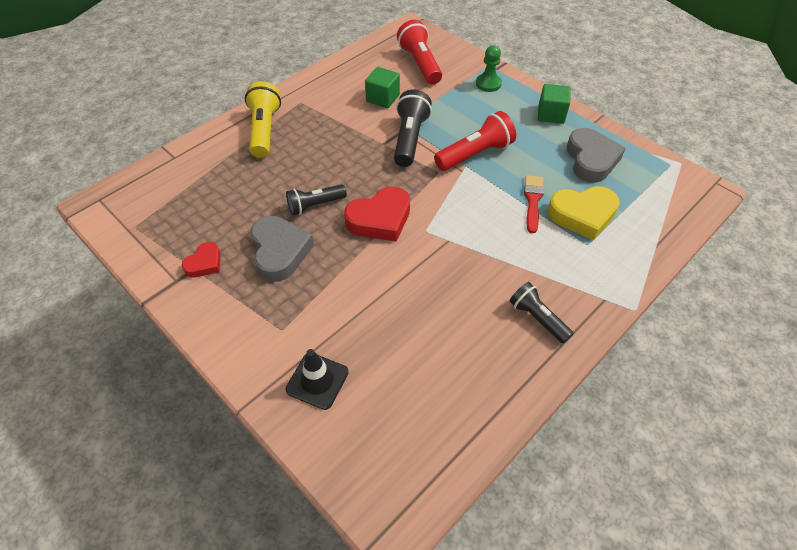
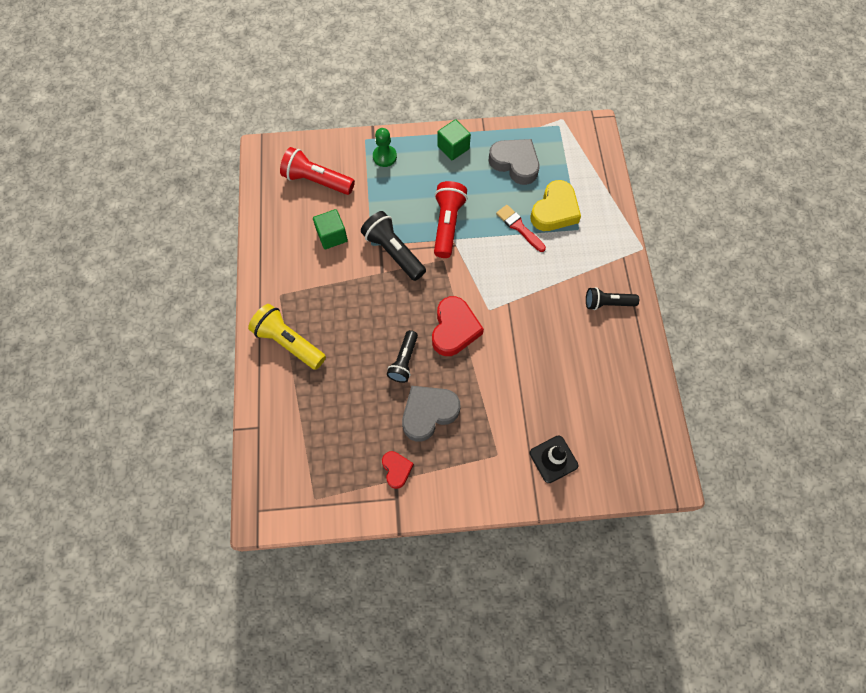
camera: 50 degrees left, 15 degrees up
(280, 252) = (428, 413): grey heart -> grey heart turned 60 degrees counterclockwise

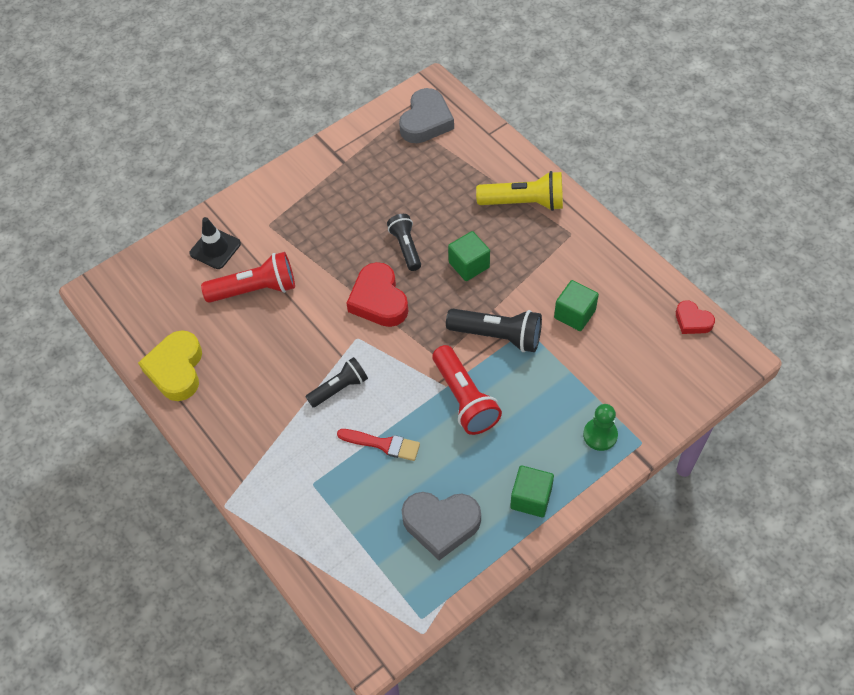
camera: 150 degrees right, 10 degrees down
(317, 181) = (646, 360): red flashlight -> red flashlight (255, 289)
(370, 316) = (469, 265): none -> green cube
(396, 469) = (348, 169): red heart -> red heart (692, 321)
(428, 413) = (351, 221): grey heart -> grey heart (426, 121)
(554, 210) = (354, 490): yellow heart -> yellow heart (176, 369)
(607, 303) = (234, 416): black flashlight -> black flashlight (339, 388)

